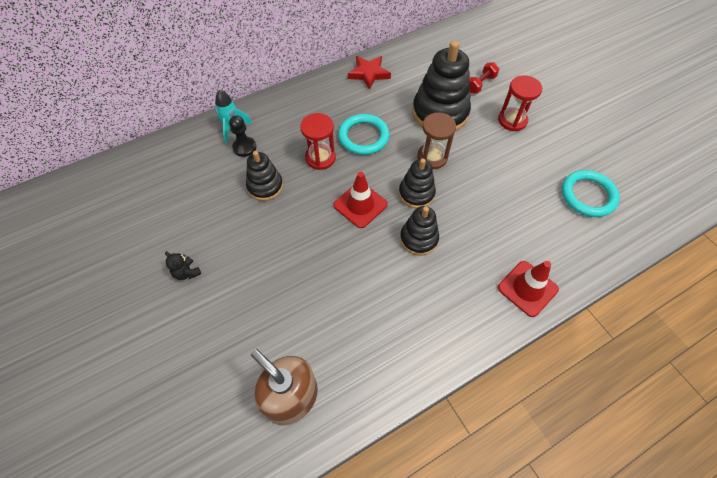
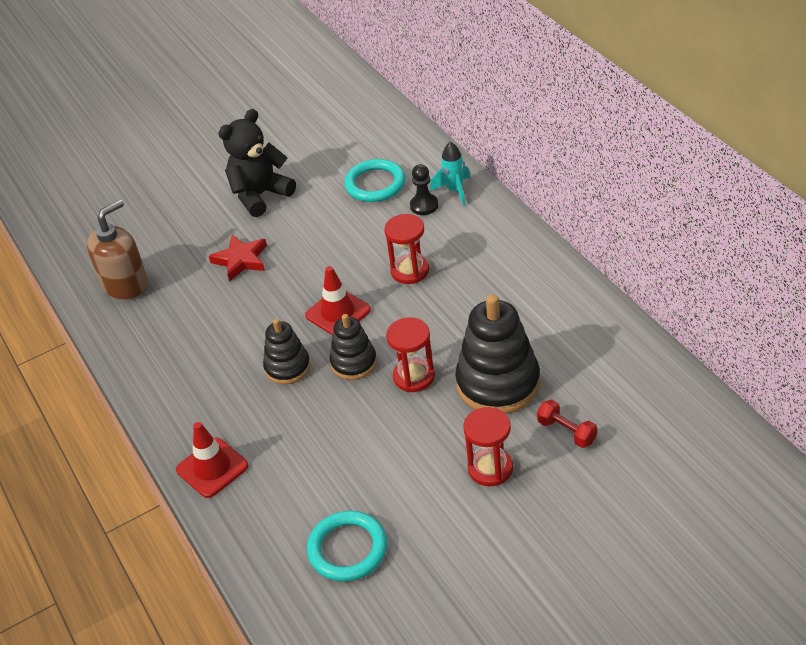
camera: 95 degrees right, 15 degrees down
(187, 272) = (260, 195): black teddy bear -> black teddy bear, size x2.37
(265, 186) = (366, 231): black stacking toy -> none
(363, 137) = (447, 307): turquoise ring -> turquoise ring (375, 184)
(369, 74) = (571, 302): red star -> red star (241, 260)
(432, 157) = (414, 376): brown hourglass -> red hourglass

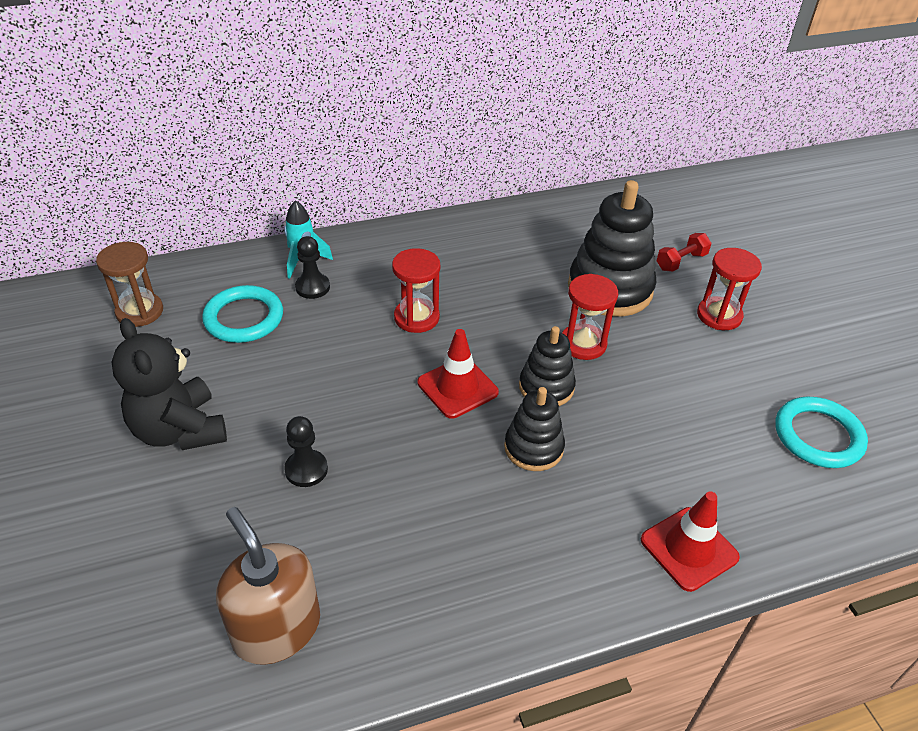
camera: 85 degrees left, 0 degrees up
(241, 260) = (306, 469): red star -> black pawn
(364, 136) = (140, 312): none -> brown hourglass

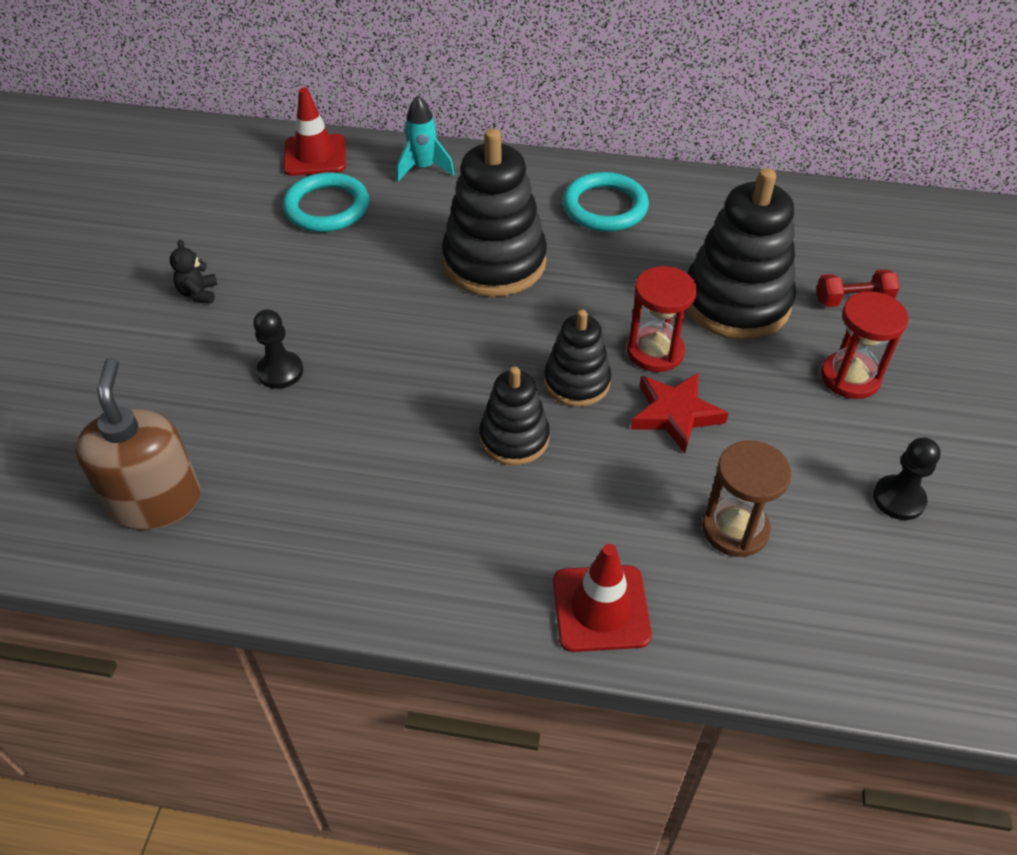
camera: 30 degrees right, 5 degrees up
(140, 312) = (240, 171): brown hourglass -> brown hourglass (735, 529)
(180, 430) = (198, 293): black teddy bear -> black teddy bear, size x0.42
(312, 287) = (413, 198): black pawn -> black pawn (898, 499)
(416, 317) = (494, 262): red hourglass -> black stacking toy
(457, 387) = (482, 348): red traffic cone -> red traffic cone (315, 156)
(630, 384) = (675, 414): none -> red star
(818, 436) = (863, 558): turquoise ring -> turquoise ring (605, 207)

